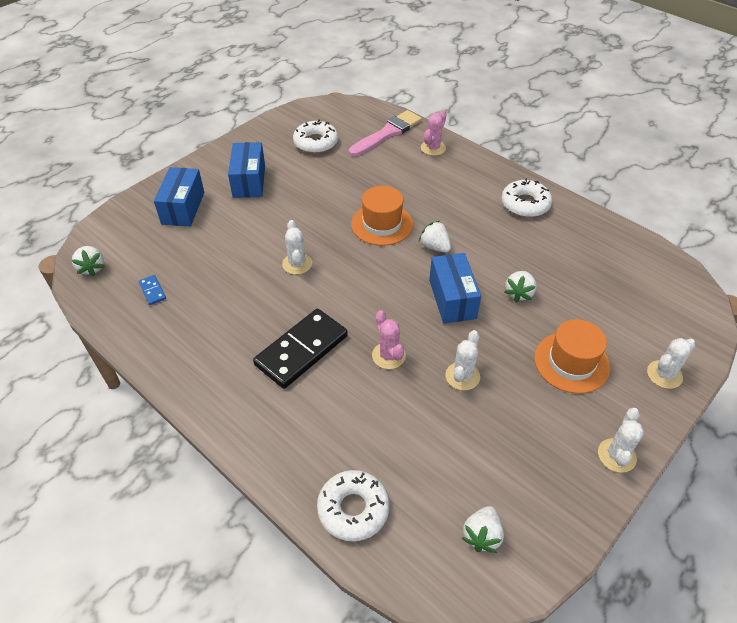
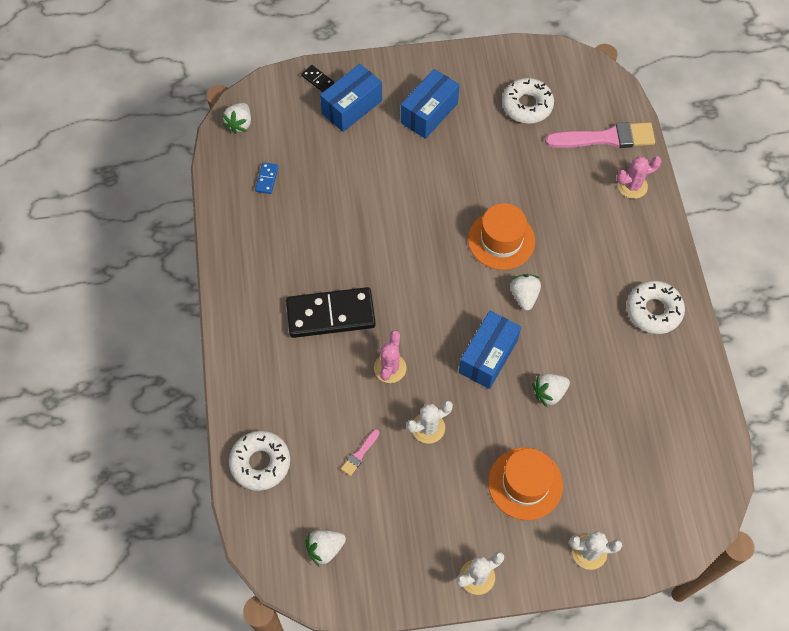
camera: 40 degrees right, 15 degrees up
(137, 206) = (317, 80): none -> black domino
(297, 264) = (395, 231): white cactus -> none
(431, 435) = (359, 454): none -> pink brush

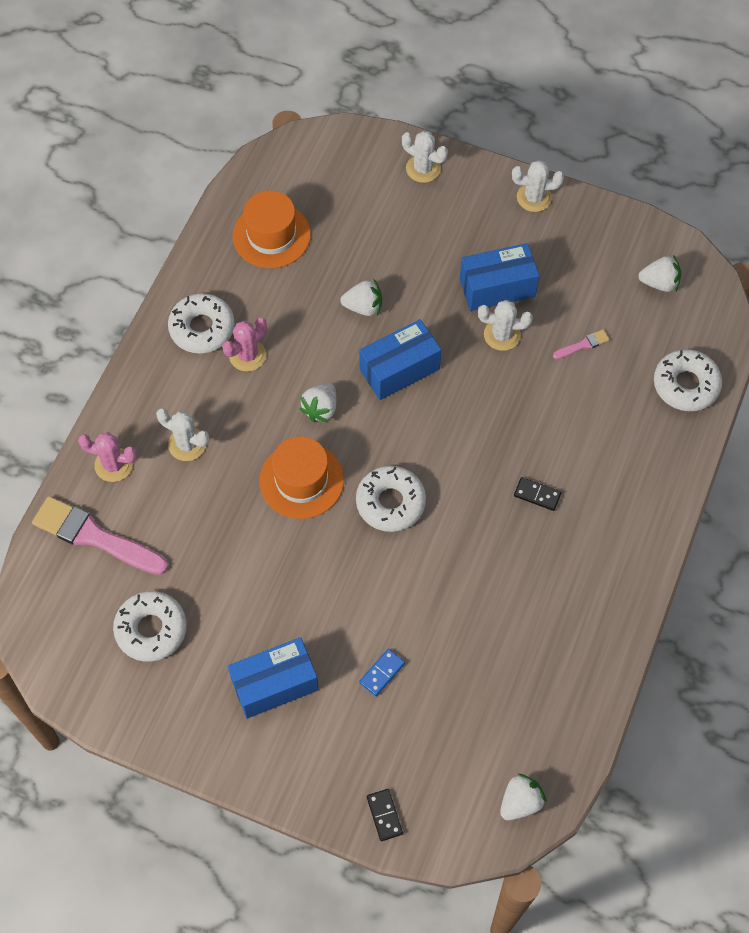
camera: 150 degrees left, 0 degrees up
(267, 179) = (525, 701): blue domino -> blue domino (382, 673)
(331, 315) = (537, 495): black domino -> black domino, size x0.42
(352, 107) = (364, 747): blue box -> blue box (497, 287)
(390, 368) = (506, 408): pink cactus -> pink cactus (247, 355)
(430, 256) = (390, 502): none -> white donut
(525, 483) = (442, 245): orange hat -> orange hat (271, 235)
(596, 224) = (187, 444): none -> white cactus

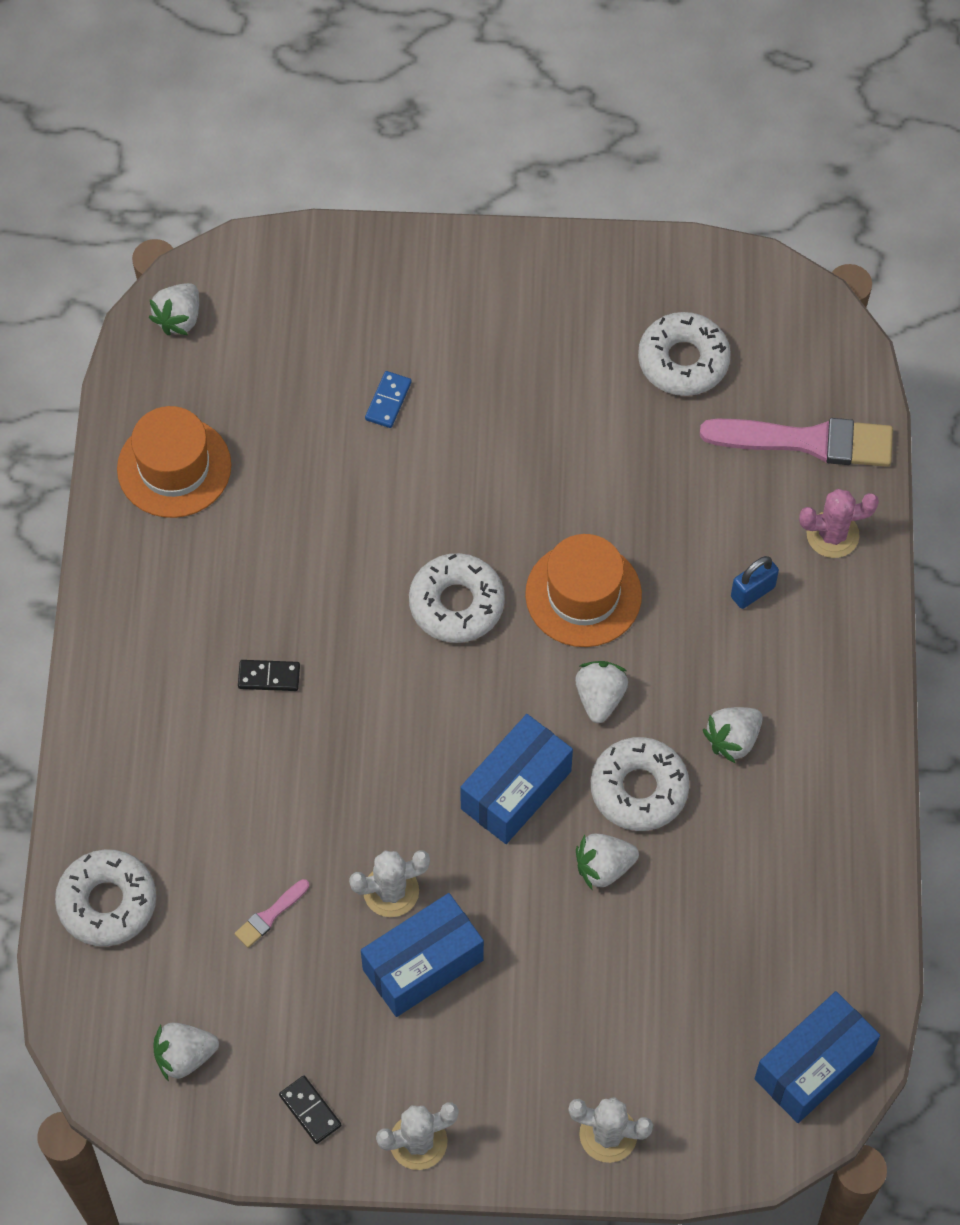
camera: 160 degrees right, 0 degrees up
(187, 444) = (752, 592): white cactus -> blue padlock
(202, 328) = (814, 758): white donut -> white donut (639, 789)
(247, 355) = (733, 739): pink cactus -> white strawberry
(271, 235) = (786, 936): orange hat -> orange hat (174, 467)
(275, 684) = (509, 349): blue box -> blue box (813, 1066)
(384, 815) = (328, 258): black domino -> black domino (310, 1110)

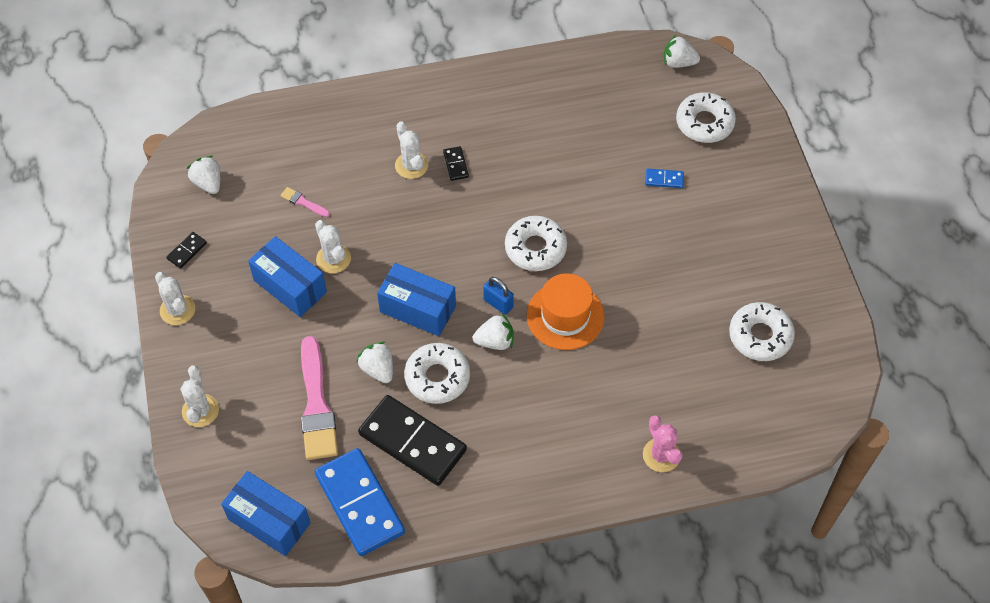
camera: 75 degrees right, 5 degrees down
(107, 902) = (293, 124): white donut -> white donut (704, 123)
(174, 467) = (577, 85): orange hat -> none
(250, 741) = (411, 165): none -> white cactus
(733, 739) = (488, 425): white strawberry -> none
(735, 845) = (412, 442): none -> black domino
(752, 592) = (600, 414): blue padlock -> blue padlock (498, 303)
(807, 441) = (728, 425): pink brush -> pink brush (316, 405)
(814, 937) = (360, 503): none -> blue domino

